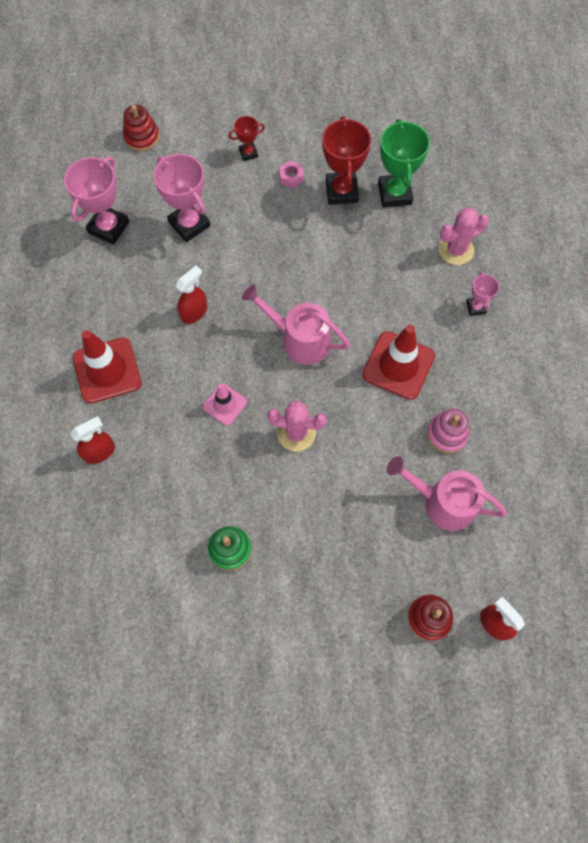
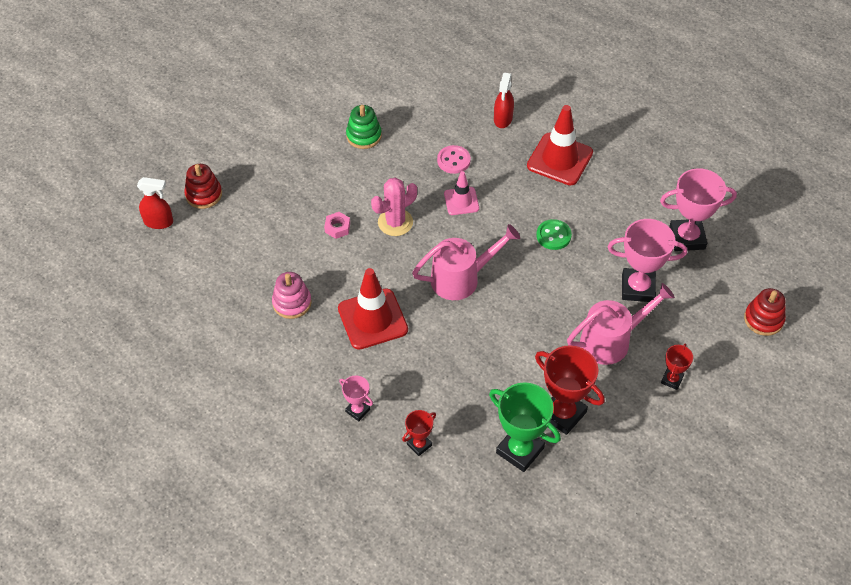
camera: 135 degrees right, 15 degrees down
(108, 227) = (687, 238): pink trophy -> pink trophy turned 75 degrees counterclockwise
(186, 449) = (453, 160): none -> pink button
(194, 312) = (553, 235): red spray bottle -> green button
(291, 177) = (615, 390): pink nut -> pink nut (337, 228)
(442, 502) = (255, 260): pink watering can -> pink watering can (612, 340)
(456, 250) = (419, 445): pink cactus -> red trophy

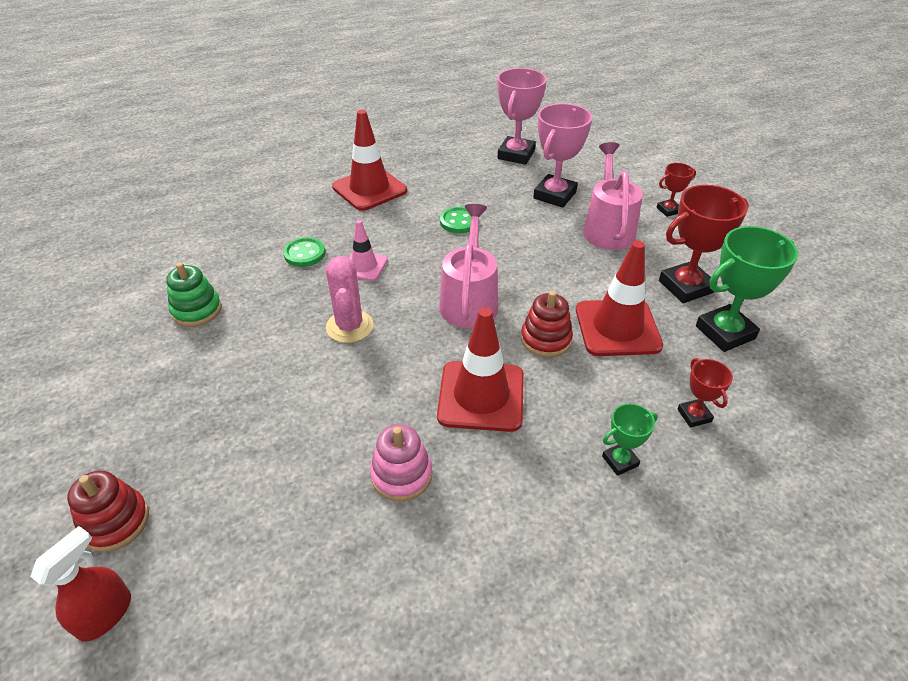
camera: 65 degrees left, 10 degrees down
(337, 228) = (313, 382): pink nut -> none
(357, 410) = (620, 461): pink trophy -> green trophy
(453, 160) = (304, 254): pink button -> green button
(484, 379) = (617, 328): none -> red traffic cone
(503, 119) = (285, 205): red spray bottle -> none
(672, 380) = (668, 210): red trophy -> red trophy turned 75 degrees counterclockwise
(763, 319) = (624, 148): red stacking toy -> red stacking toy (546, 339)

